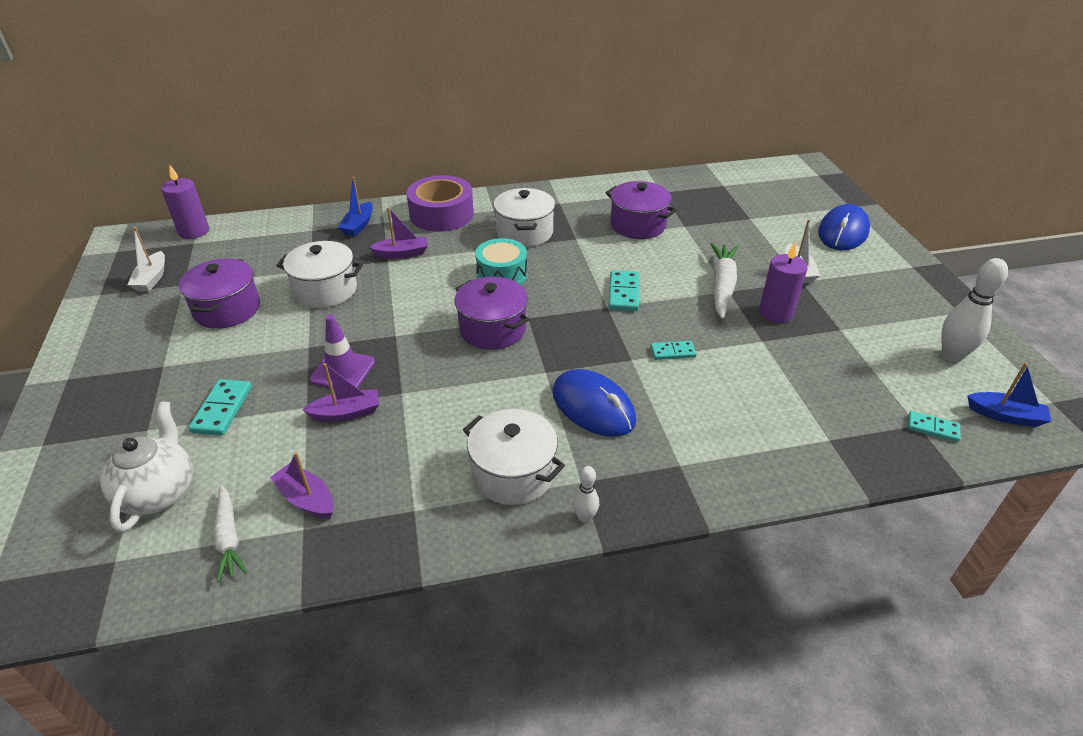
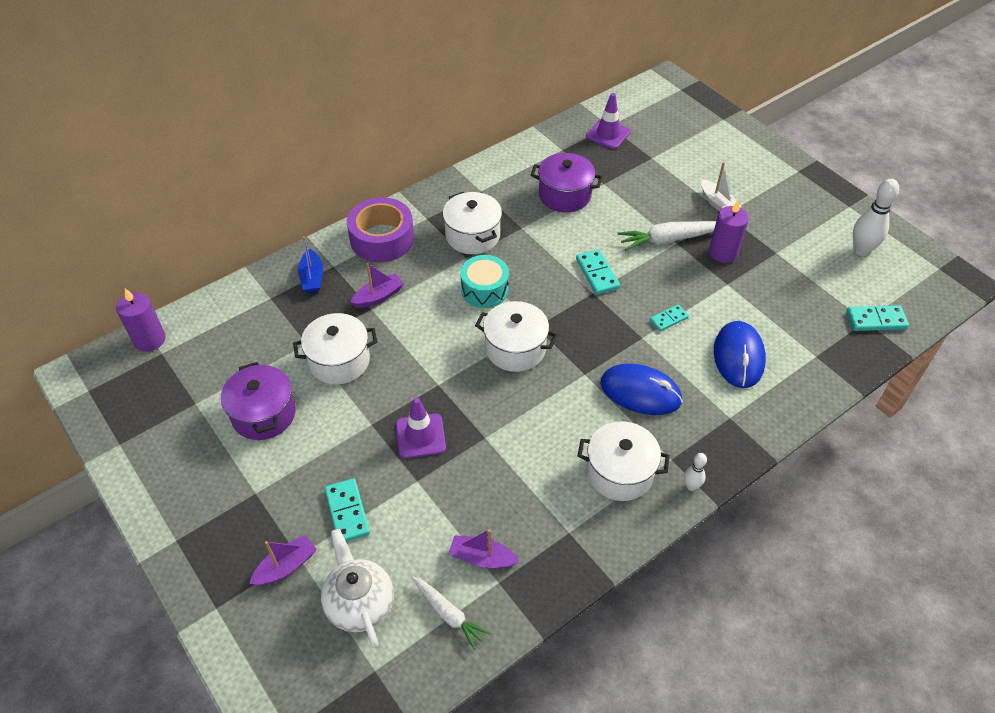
camera: 25 degrees left, 10 degrees up
(152, 279) = (157, 408): white boat -> none
(346, 413) = (454, 473): purple boat -> purple boat (286, 566)
(492, 329) = (515, 348): purple pot -> white pot
(716, 191) = (608, 134): none -> purple traffic cone
(722, 286) = (669, 239): white carrot -> white carrot turned 90 degrees counterclockwise
(843, 232) = (731, 150): blue mouse -> blue mouse (738, 356)
(932, 428) = (876, 320): turquoise domino -> turquoise domino, size x1.51
(1005, 416) = (915, 292): blue boat -> none

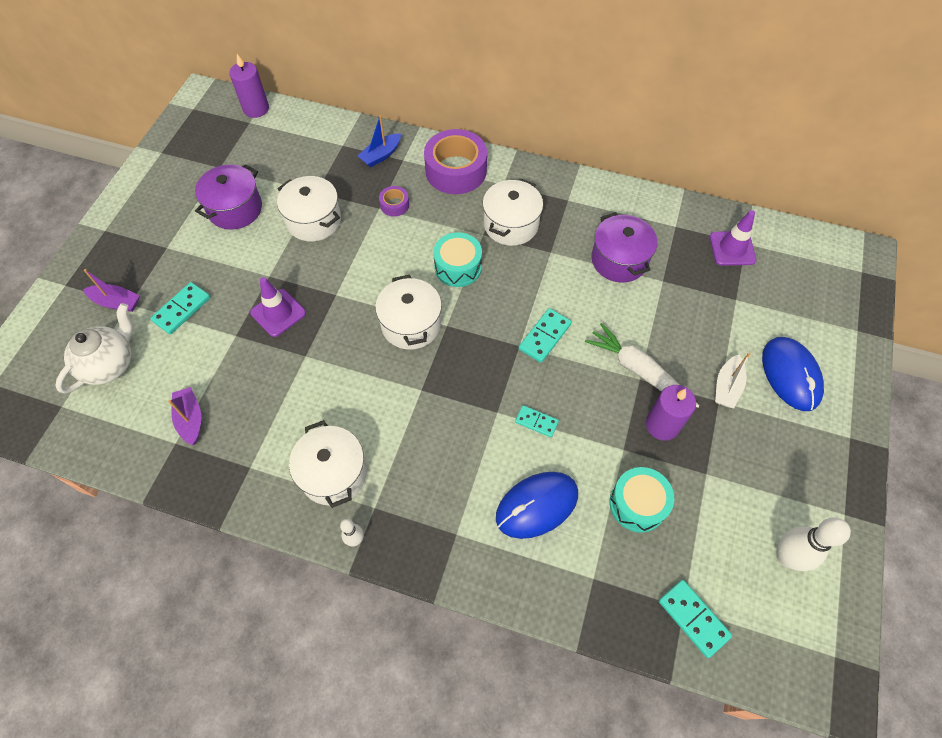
camera: 55 degrees right, 10 degrees up
(378, 296) = (394, 205): purple boat -> purple tape
(448, 614) = (130, 425): white carrot -> none
(640, 392) = (432, 444): blue mouse -> blue mouse (790, 375)
(775, 301) = (637, 504): none -> turquoise drum

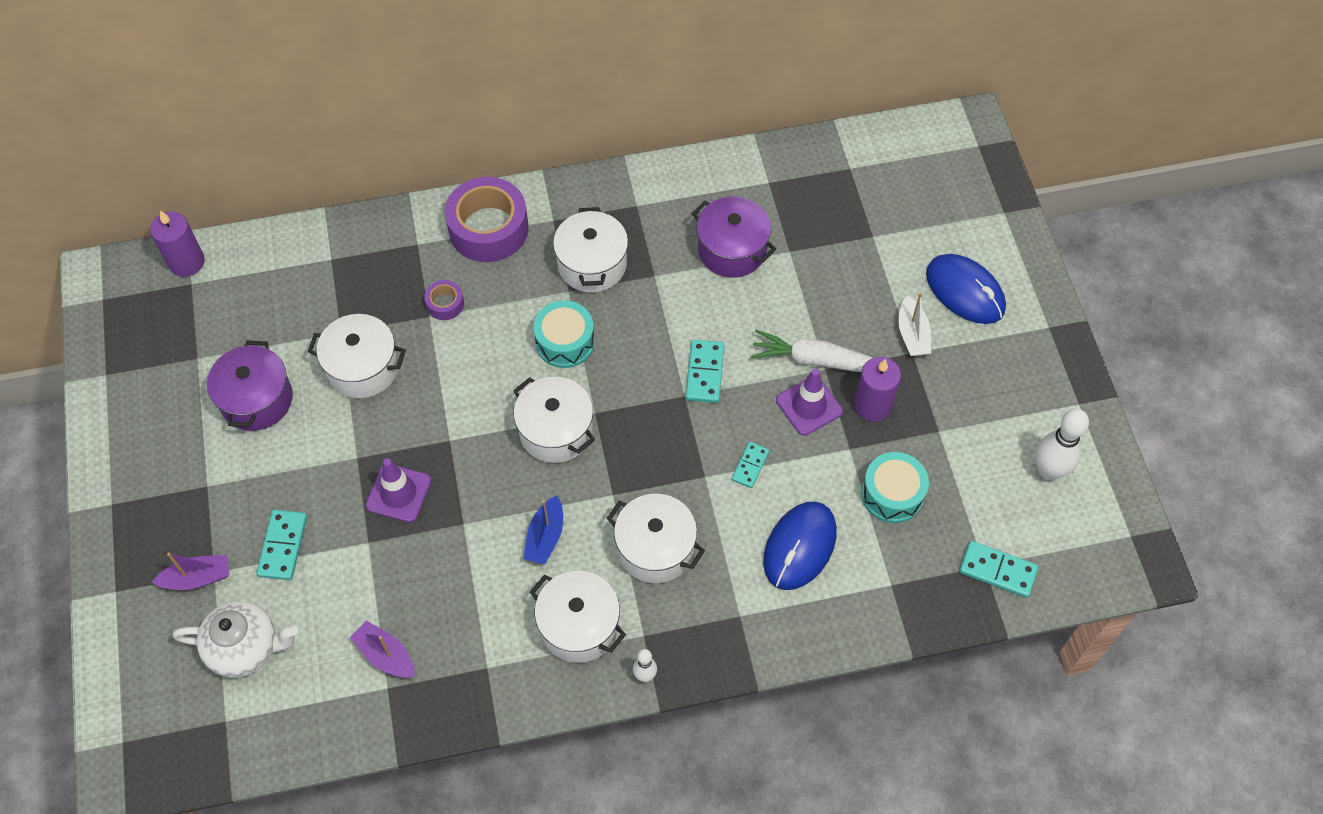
camera: 30 degrees left, 0 degrees up
(110, 364) = (245, 648): white teapot -> white teapot turned 90 degrees clockwise
(381, 155) = (387, 250): blue boat -> blue boat (545, 537)
(426, 446) = (655, 548): none -> white pot
(536, 422) = (750, 466): turquoise domino -> turquoise domino turned 60 degrees counterclockwise
(732, 248) = (839, 181): purple traffic cone -> purple traffic cone (809, 406)

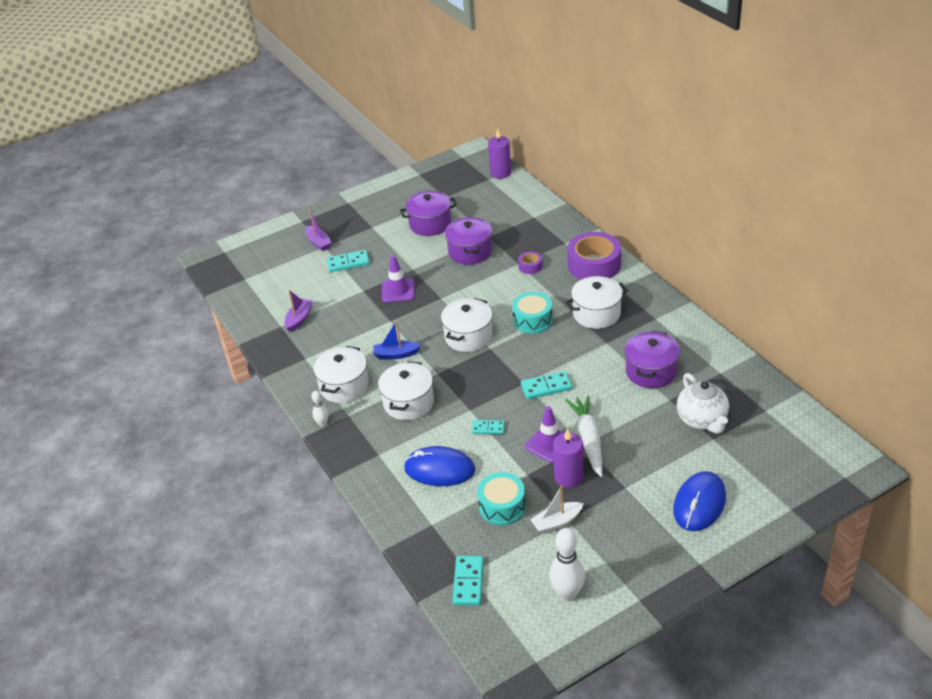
camera: 75 degrees right, 20 degrees down
(245, 648) = (286, 271): white teapot -> white teapot (702, 420)
(363, 368) = (470, 252): white pot -> purple pot
(912, 334) = (641, 483): white boat -> white boat (557, 522)

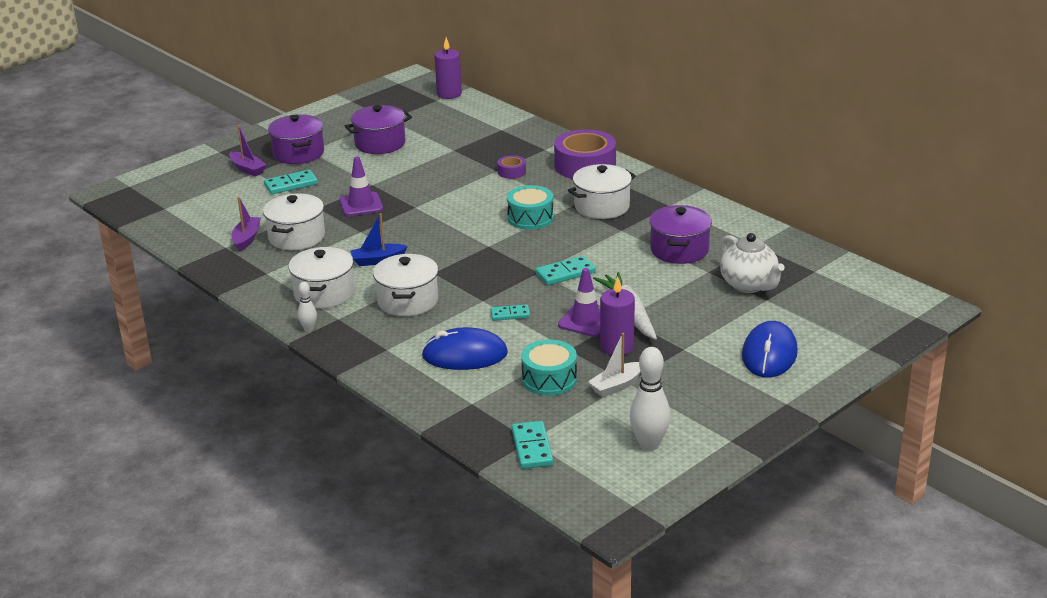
camera: 15 degrees left, 10 degrees down
(468, 336) = (459, 237): white pot -> white pot (296, 237)
(470, 252) = (436, 164): purple pot -> purple pot (298, 153)

